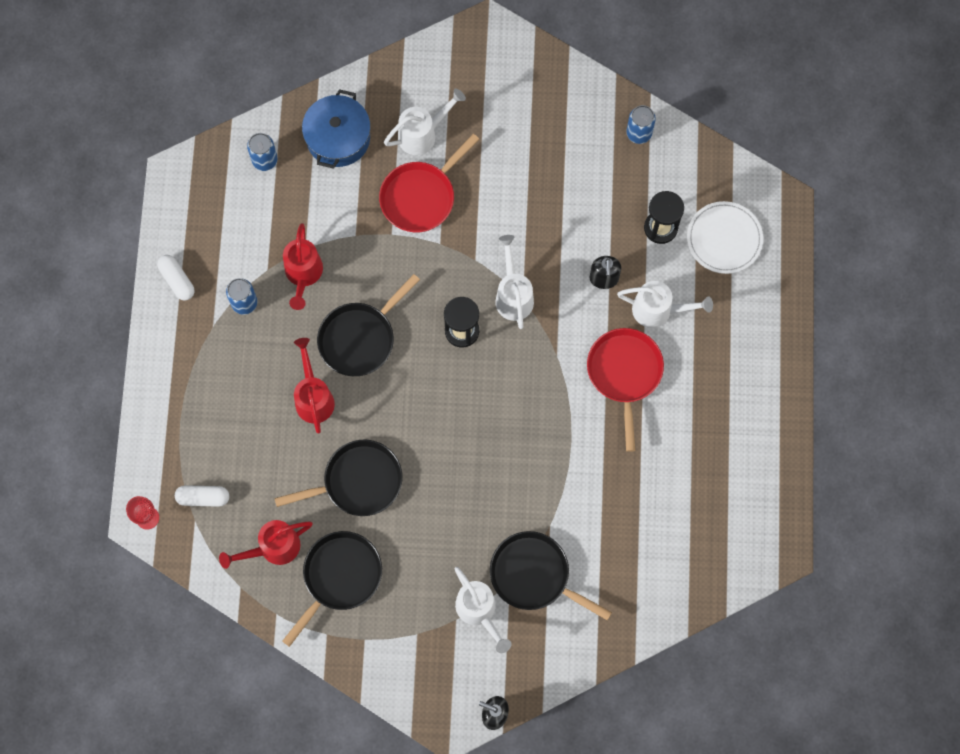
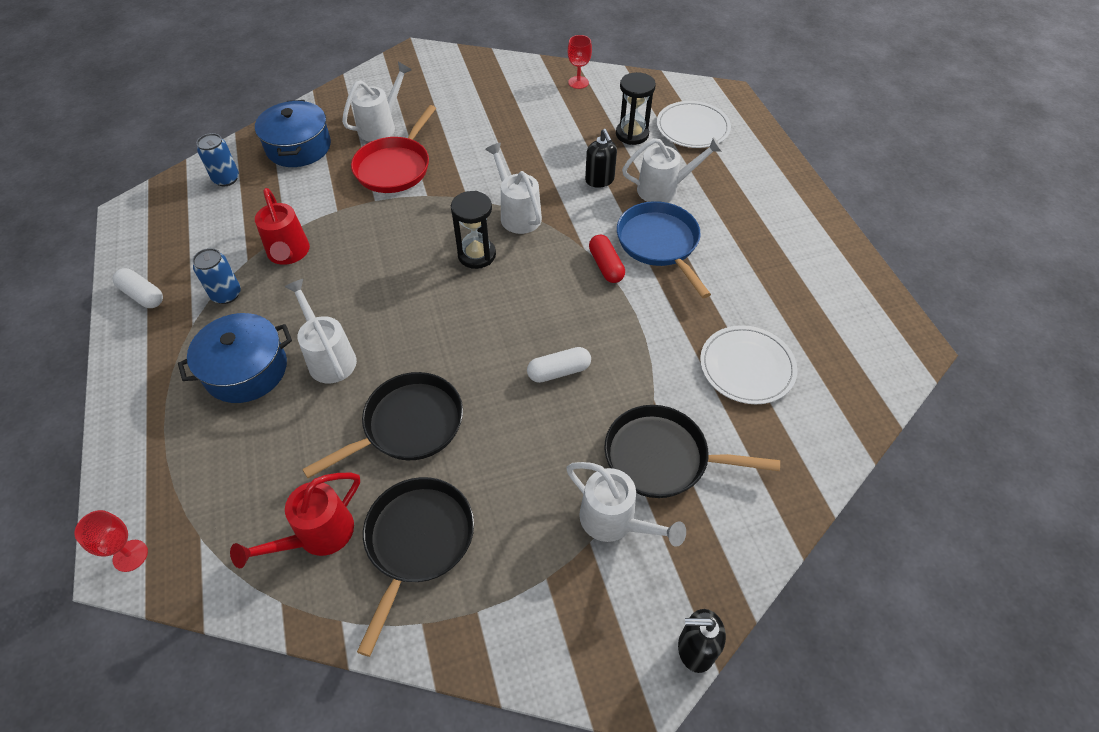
camera: 20 degrees left, 20 degrees down
(203, 497) = (208, 505): white capsule -> white capsule (559, 371)
(248, 387) = (246, 370): none -> blue pot
(313, 397) = (329, 357): red watering can -> white watering can
(360, 338) = (368, 290): black pan -> none
(567, 382) = (606, 266): none -> red capsule
(624, 374) = (659, 244): red pan -> blue pan
(636, 522) = (747, 367): none -> white plate
(639, 133) = (578, 82): blue can -> red goblet

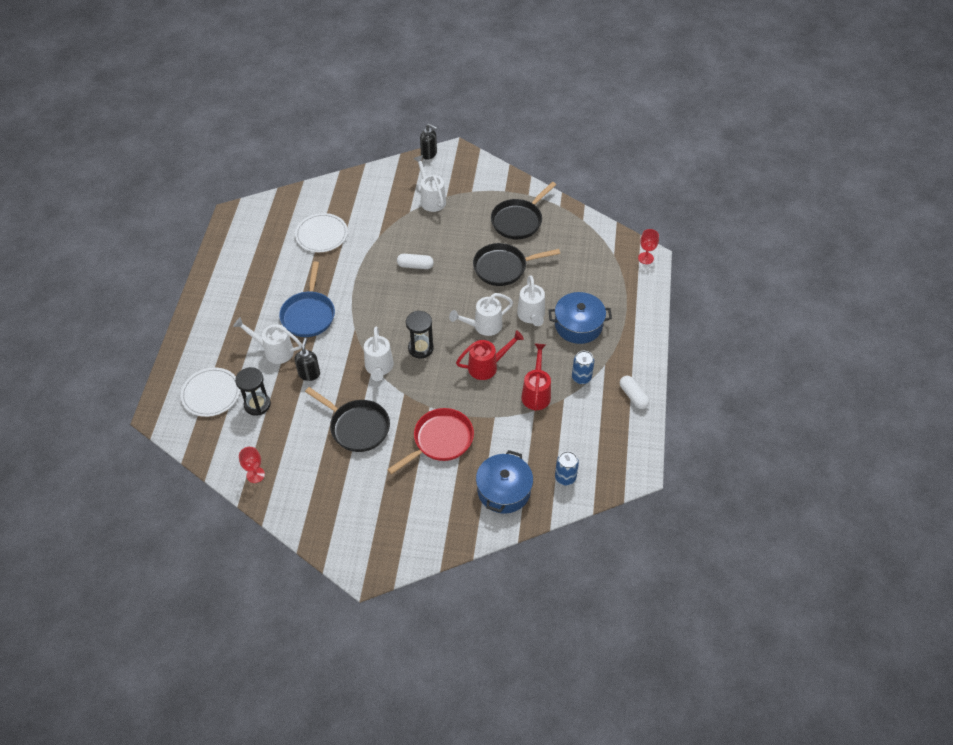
camera: 155 degrees left, 0 degrees up
(318, 535) = (561, 237): red watering can -> red watering can (487, 366)
(381, 126) = (433, 488): white watering can -> white watering can (483, 326)
(606, 266) = (350, 312): red capsule -> none
(662, 457) = (393, 213): black pan -> black pan (357, 427)

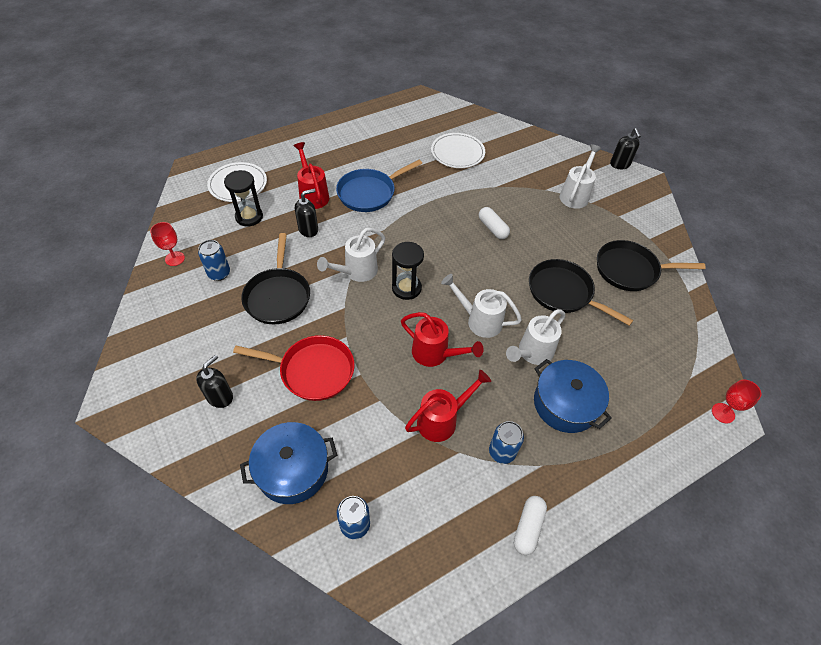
camera: 50 degrees right, 0 degrees up
(274, 351) = (313, 195): white watering can -> red watering can
(300, 453) = (219, 273): none -> blue can
(414, 504) = (220, 397): none -> black soap dispenser

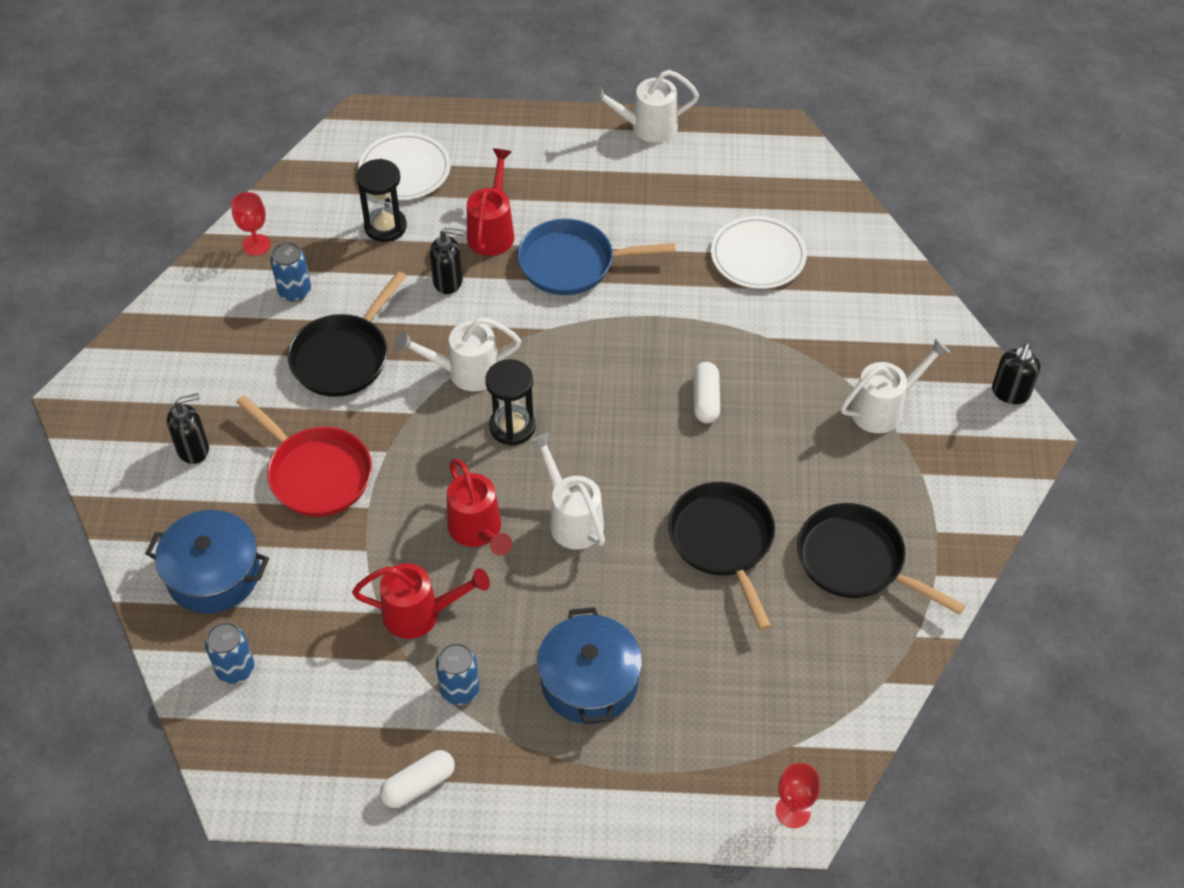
camera: 35 degrees right, 0 degrees up
(532, 353) = (604, 597): white watering can -> white watering can (647, 127)

